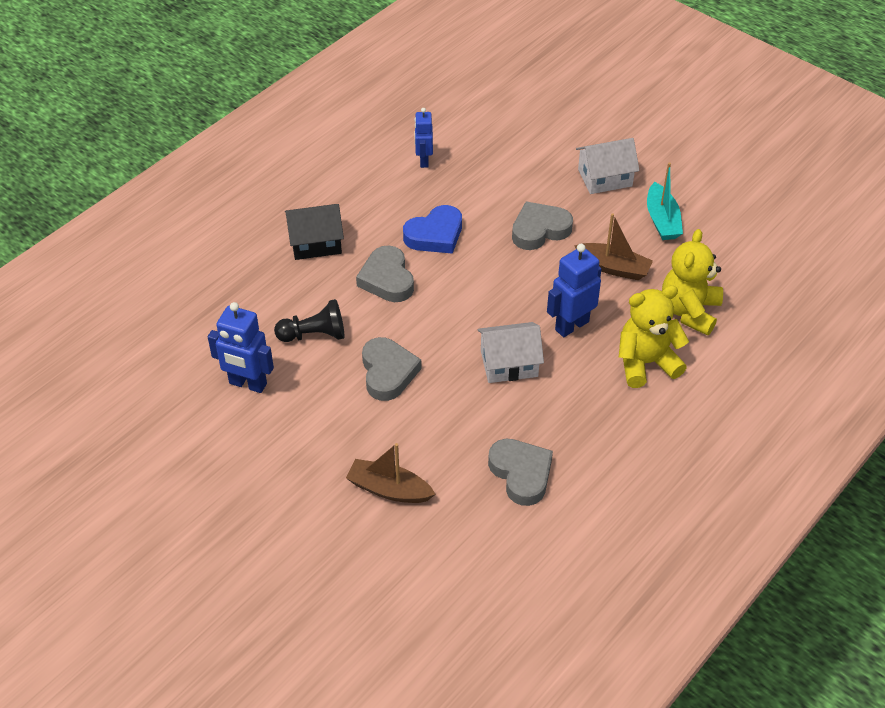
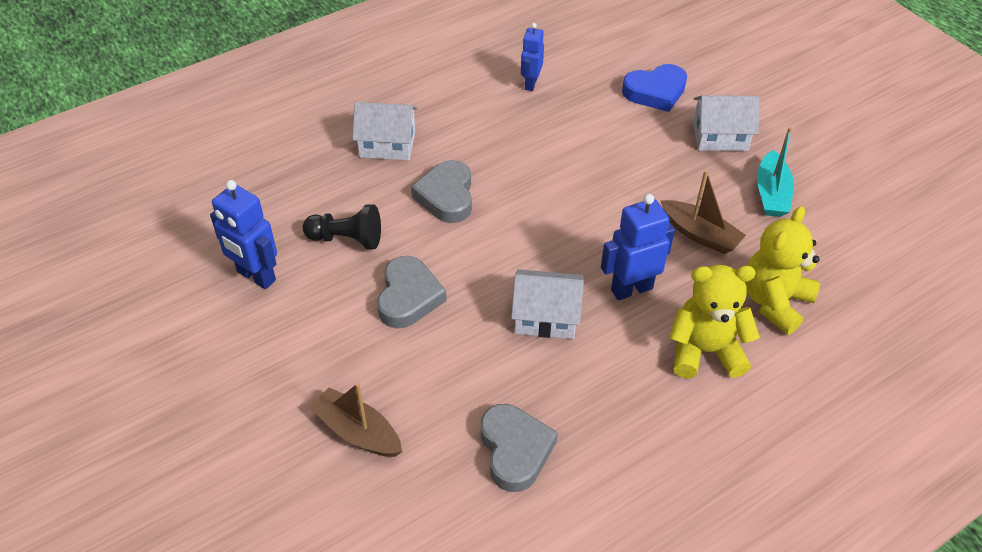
camera: 15 degrees right, 0 degrees up
(316, 243) = (387, 144): black house -> white house
(435, 235) = (515, 160): blue heart -> blue heart (655, 92)
(539, 230) = (630, 177): grey heart -> none

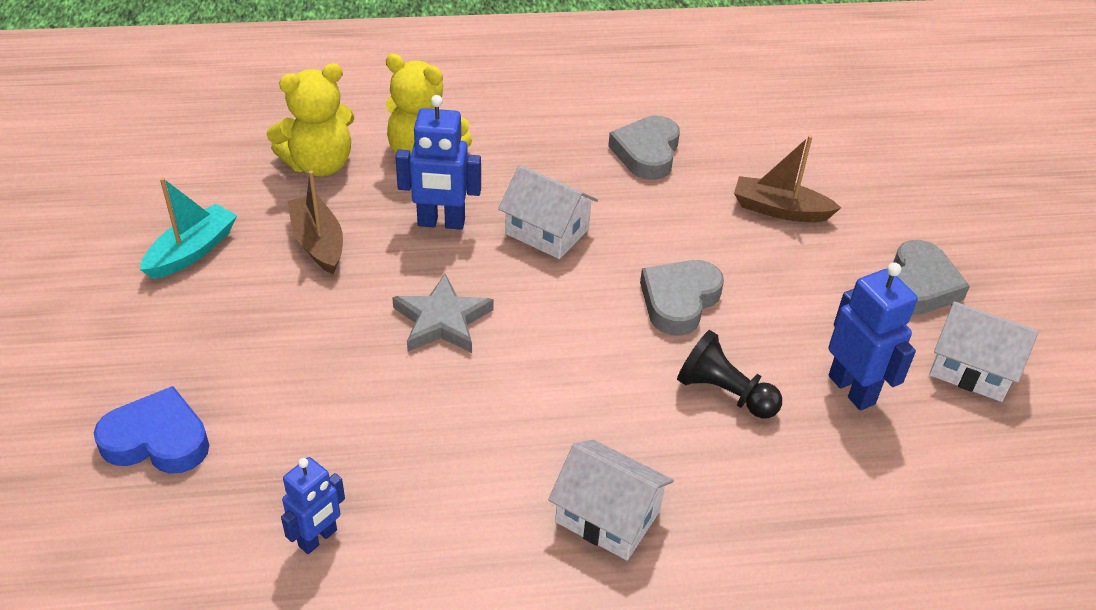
camera: 155 degrees left, 5 degrees down
(358, 432) = (780, 210): brown boat -> brown boat turned 135 degrees clockwise
(446, 196) = (569, 399): grey heart -> grey heart (919, 285)
(565, 214) = (442, 320): none -> grey star
(720, 136) = (158, 338): white house -> white house (971, 368)

